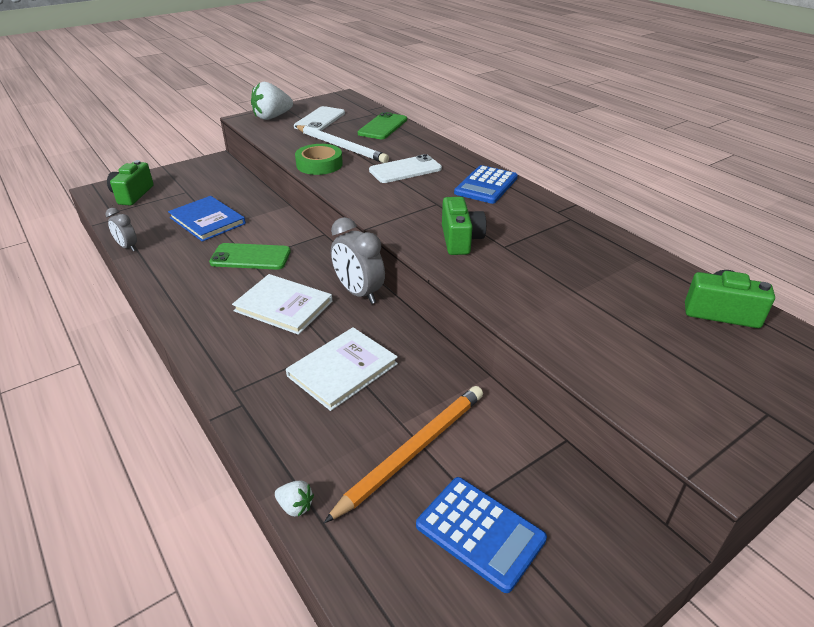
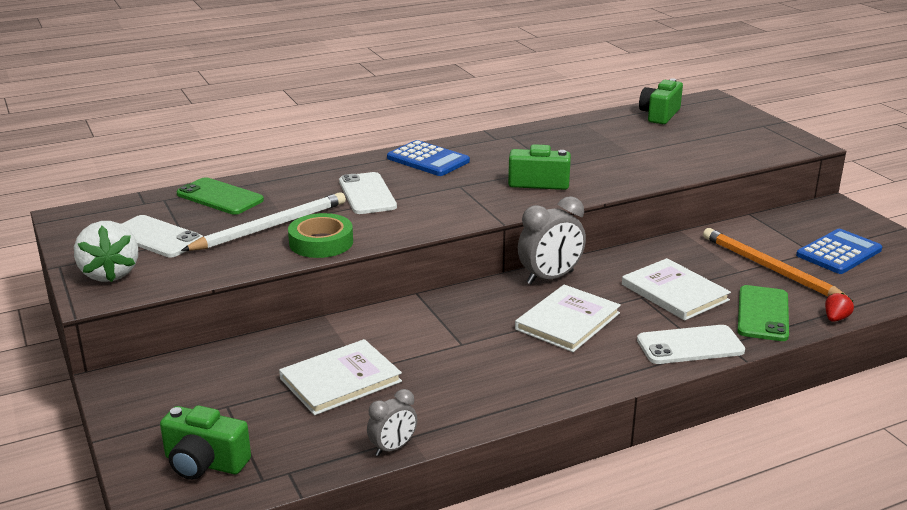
camera: 80 degrees left, 10 degrees down
(207, 221) = (340, 380): blue book -> white book
(240, 379) = (690, 345): none -> white phone
(250, 257) = (456, 343): green phone -> green phone (763, 314)
(295, 506) = (835, 318): white strawberry -> red strawberry

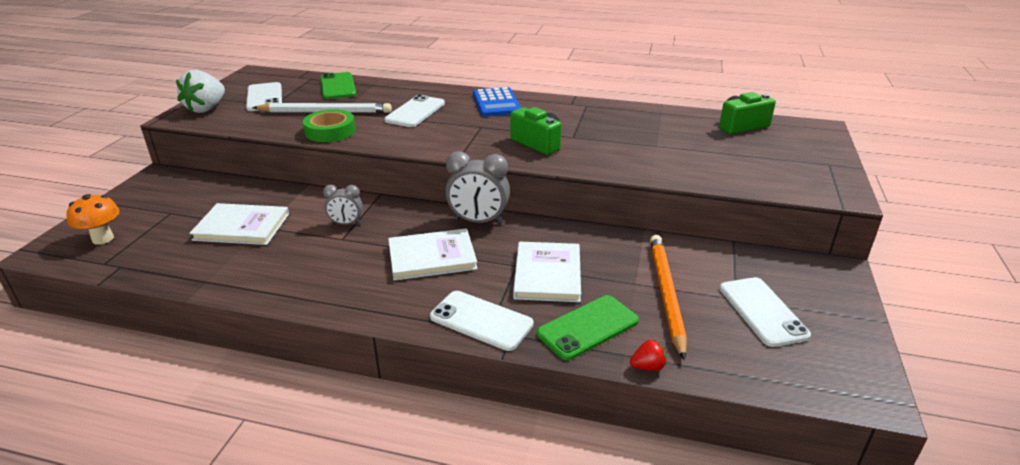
camera: 40 degrees right, 5 degrees up
(204, 463) = (103, 239): green camera -> orange mushroom
(393, 448) = (185, 283): grey clock -> grey clock (346, 224)
(839, 253) = (762, 311): blue calculator -> white phone

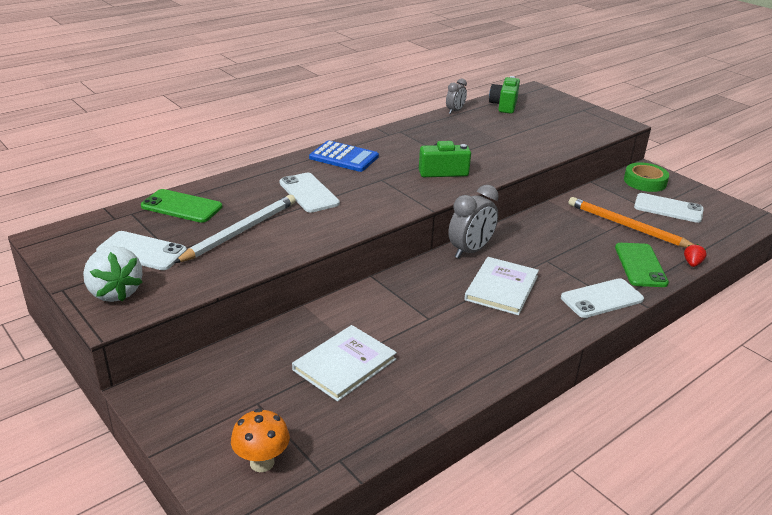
camera: 55 degrees left, 0 degrees up
(330, 131) = (292, 242): green tape -> green tape (645, 181)
(346, 224) = (405, 308): grey clock -> grey clock (455, 111)
(547, 274) = (569, 254): white book -> none

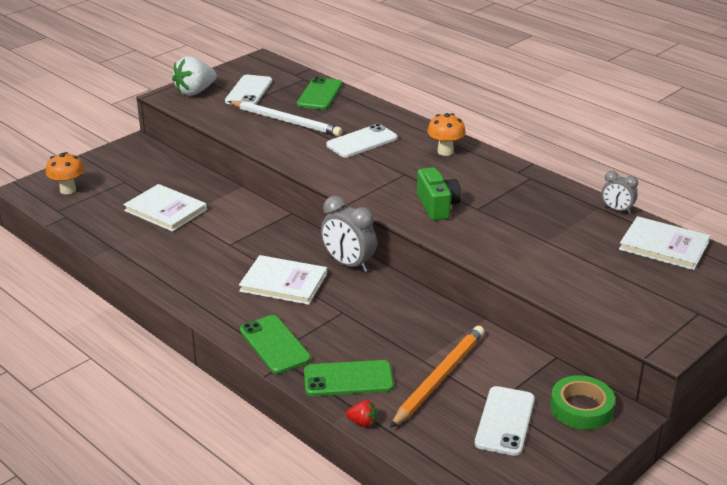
camera: 85 degrees right, 0 degrees up
(344, 157) = (445, 151): blue calculator -> orange mushroom
(504, 105) = (664, 246): green camera -> white book
(602, 299) = (274, 344): white phone -> green phone

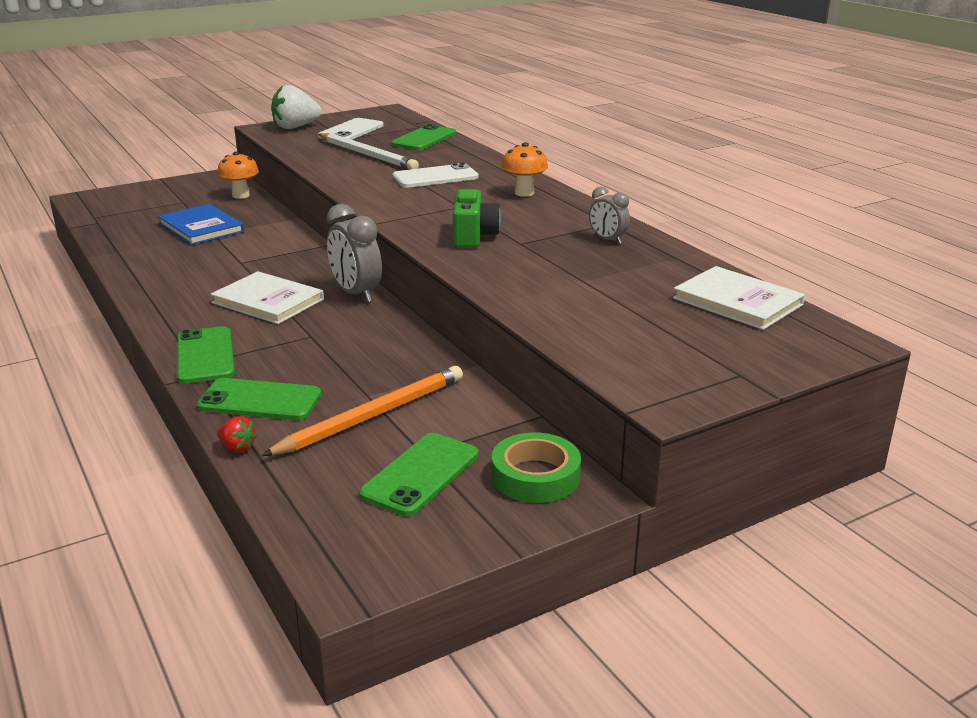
camera: 15 degrees right, 5 degrees down
(68, 190) = (120, 202): orange mushroom -> orange mushroom (240, 195)
(165, 210) = (201, 228): white book -> blue book
(505, 421) = (420, 474): white phone -> green phone
(616, 210) = (697, 262): grey clock -> grey clock (607, 240)

